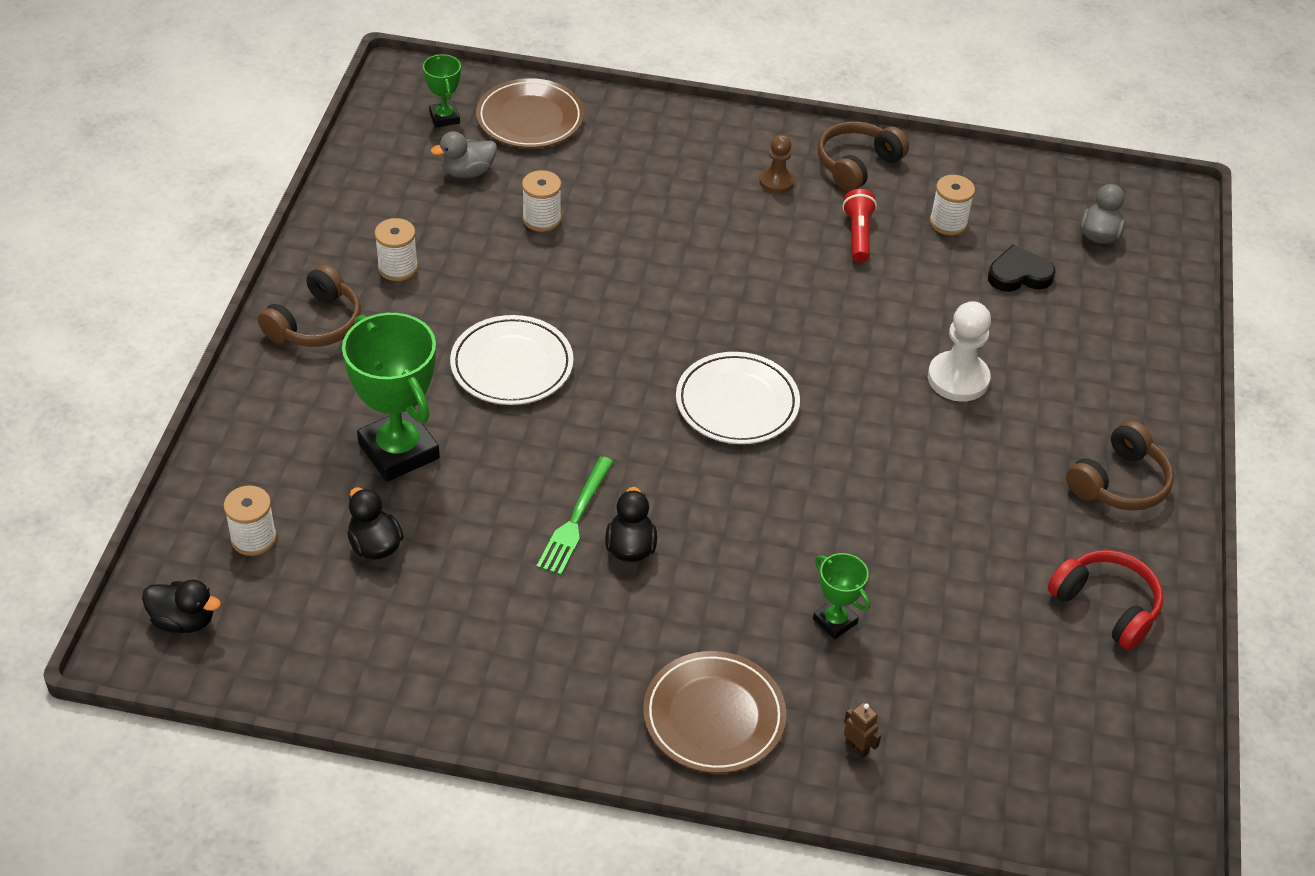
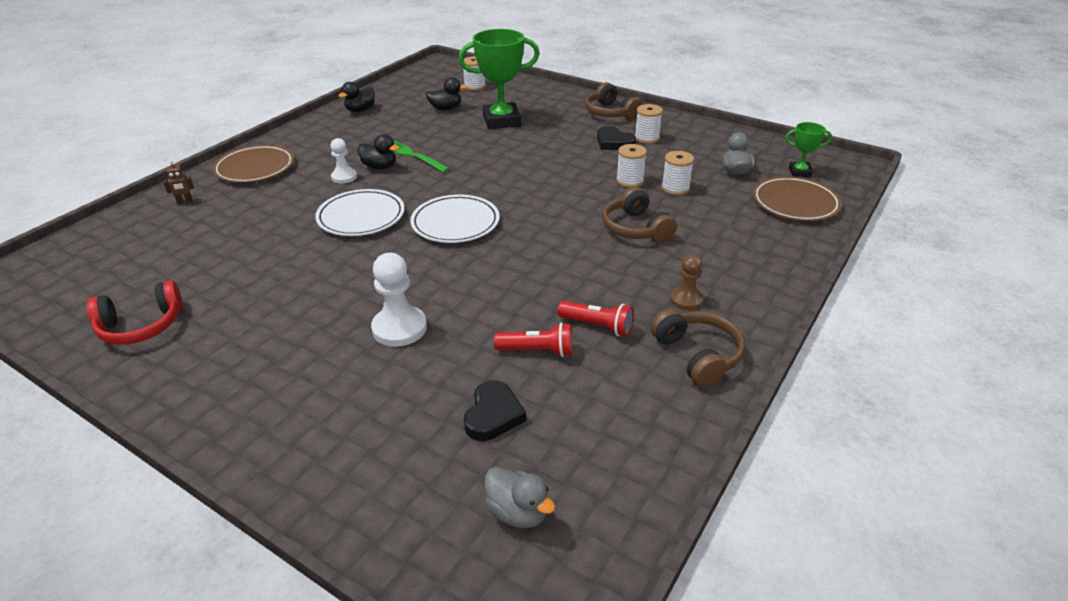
camera: 115 degrees right, 10 degrees down
(184, 621) = (442, 71): black duck -> black duck (360, 110)
(427, 300) = (614, 142): none -> black heart
(512, 365) = (543, 157): white plate -> white plate (361, 217)
(682, 578) = (344, 177): none -> white pawn
(835, 621) = (263, 215): green trophy -> none
(921, 268) = (537, 350): none -> red flashlight
(948, 223) = (590, 390): white spool -> white spool (630, 181)
(1119, 482) = (222, 380): brown headphones -> brown headphones (635, 228)

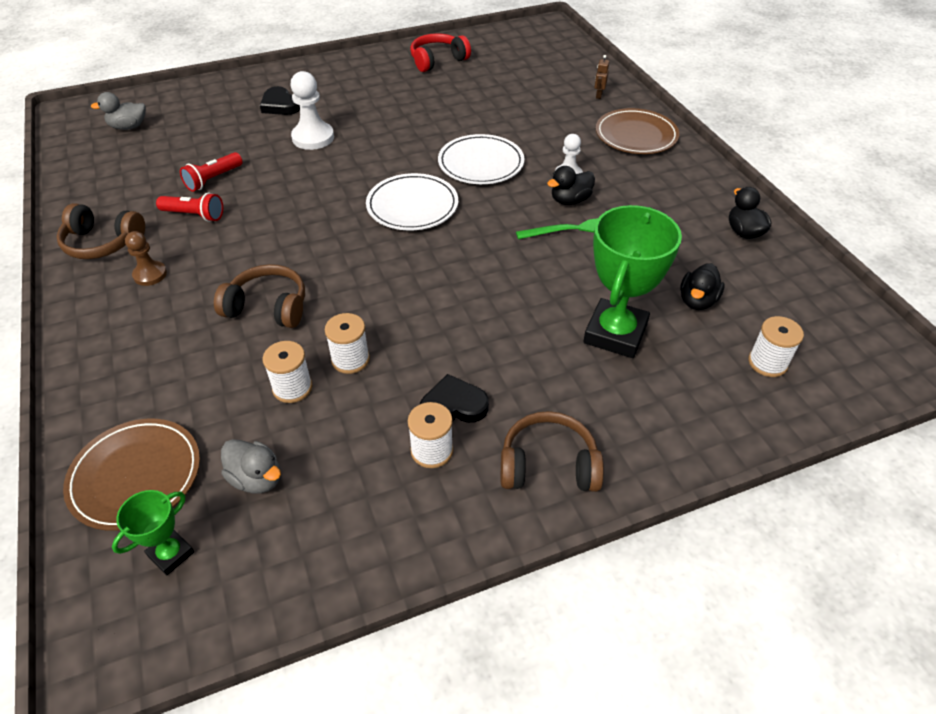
camera: 125 degrees right, 10 degrees up
(141, 326) = (437, 60): red headphones -> red headphones turned 45 degrees clockwise
(493, 415) = (193, 143): black heart -> black heart (280, 105)
(597, 326) = (194, 215): red flashlight -> red flashlight turned 135 degrees counterclockwise

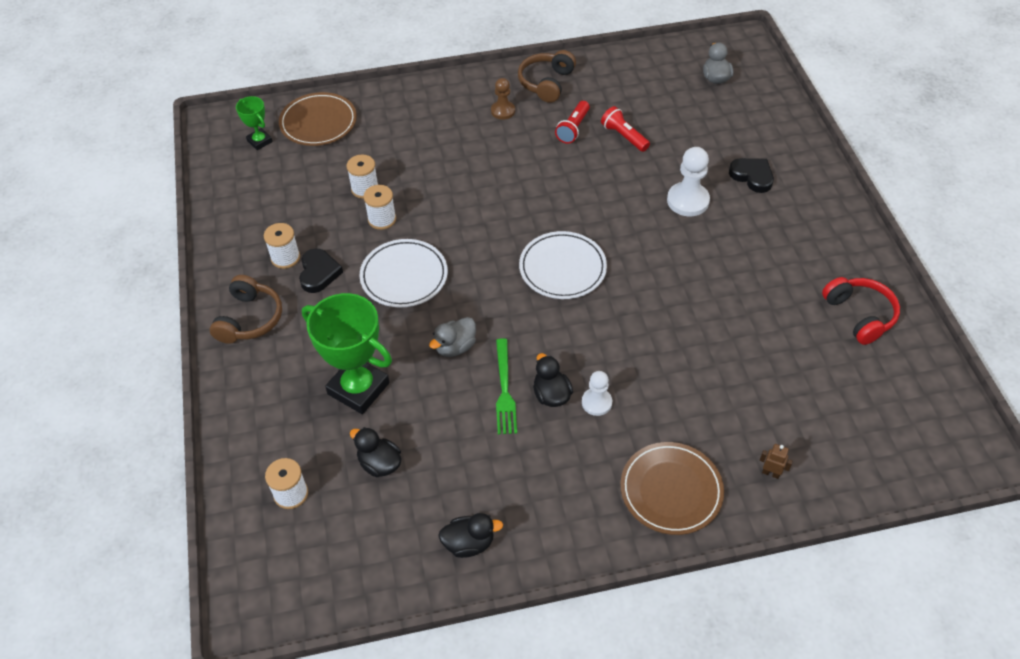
camera: 100 degrees right, 5 degrees up
(257, 478) = (296, 173): grey duck -> grey duck (455, 347)
(268, 307) = (450, 175): brown headphones -> none
(280, 105) = (752, 176): black heart -> black heart turned 75 degrees clockwise
(481, 163) = (627, 329): white plate -> white plate (404, 276)

